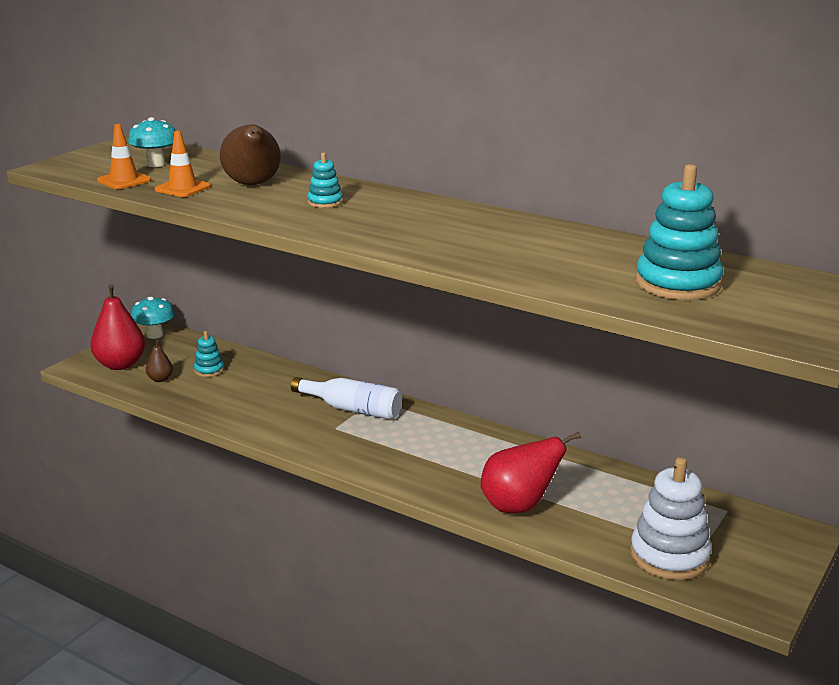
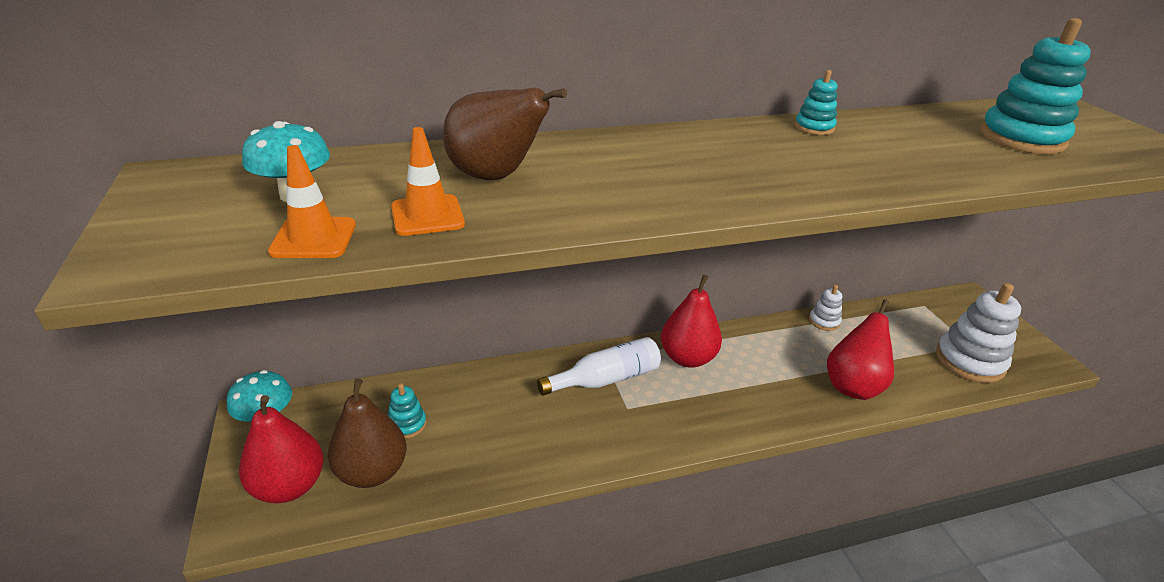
camera: 50 degrees left, 10 degrees up
(160, 379) = (372, 472): brown pear -> brown pear, size x2.03
(325, 202) = (623, 168): turquoise stacking toy -> turquoise stacking toy (814, 127)
(429, 428) = (687, 358): none -> red pear
(593, 468) = (824, 321): none -> white stacking toy

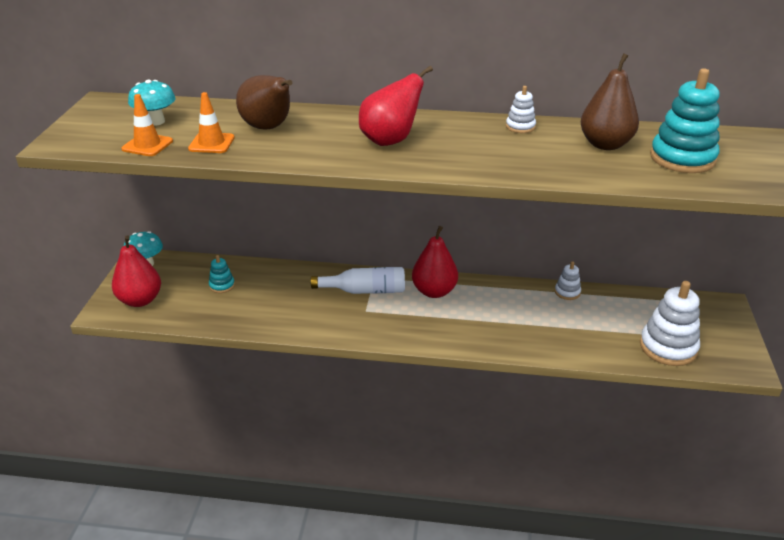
camera: 25 degrees right, 0 degrees up
(372, 472) = (187, 305): brown pear -> brown pear (605, 144)
(814, 127) = (520, 127): turquoise stacking toy -> white stacking toy
(853, 386) = (546, 339): red pear -> red pear (390, 141)

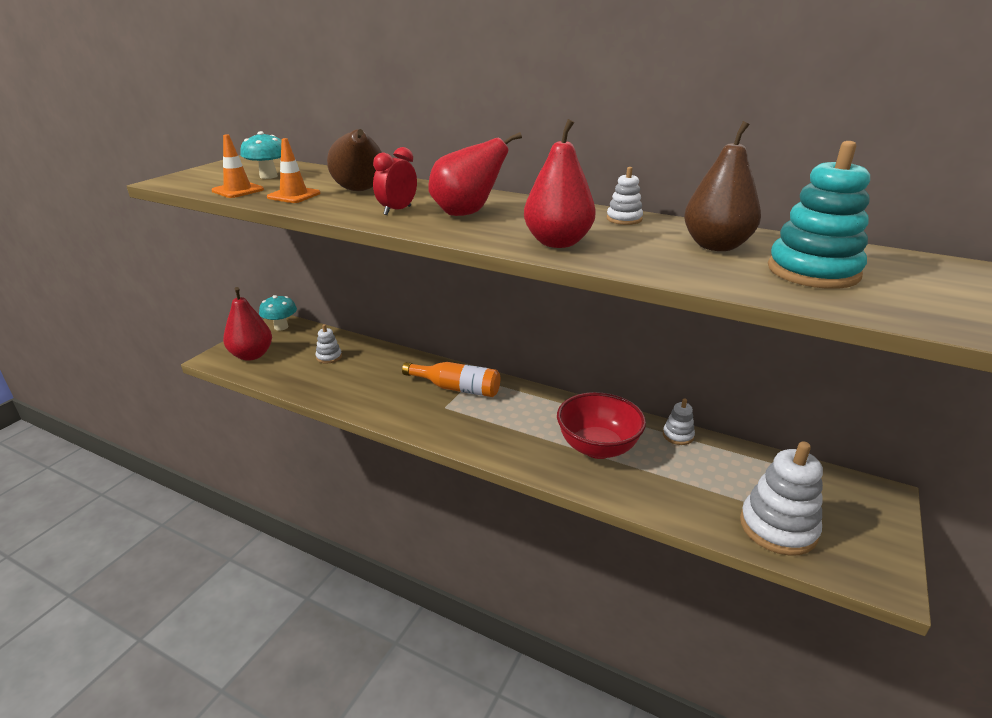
camera: 20 degrees right, 5 degrees down
(222, 285) = (329, 357): turquoise stacking toy -> white stacking toy
(328, 147) = (397, 210): none -> red clock
(364, 290) = (457, 388): white bottle -> orange bottle
(434, 291) = (527, 403): red pear -> red pear (557, 243)
(512, 317) = (597, 447): none -> red bowl

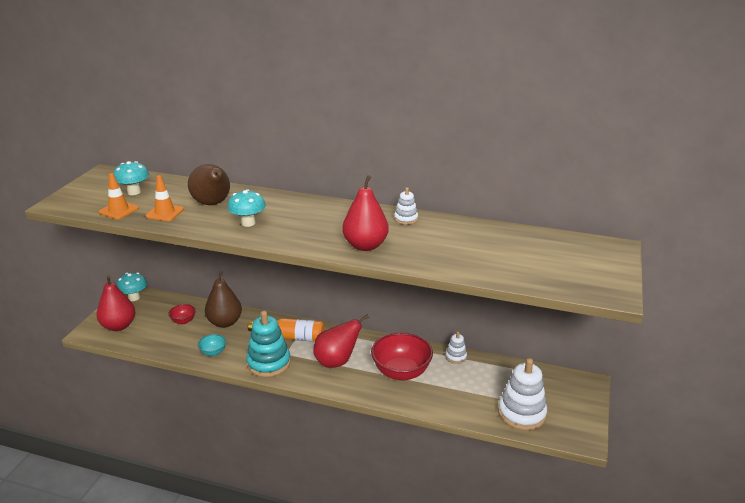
camera: 10 degrees left, 0 degrees up
(329, 357) = (183, 321): white stacking toy -> red bowl
(353, 396) = (213, 352): none -> turquoise bowl
(397, 210) = (248, 223): red clock -> turquoise mushroom
(466, 213) = (298, 222): red pear -> red pear (337, 361)
(716, 246) = (465, 240): brown pear -> brown pear (225, 322)
(813, 271) = (522, 257): turquoise stacking toy -> turquoise stacking toy (268, 363)

